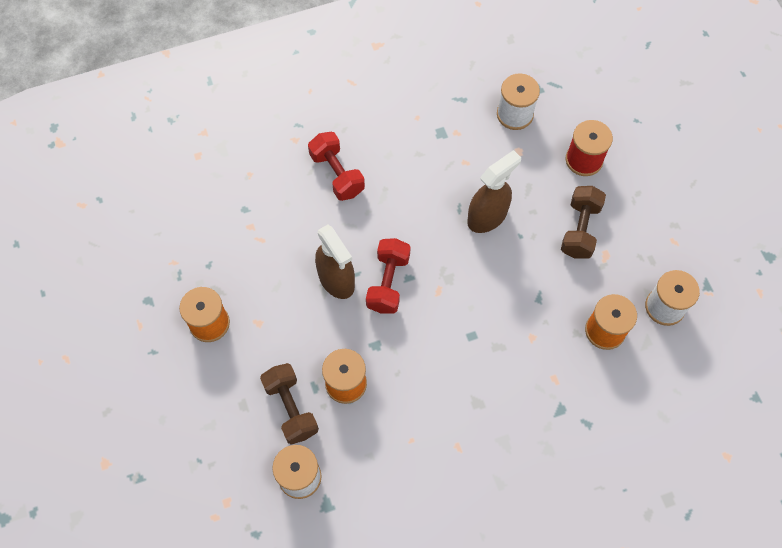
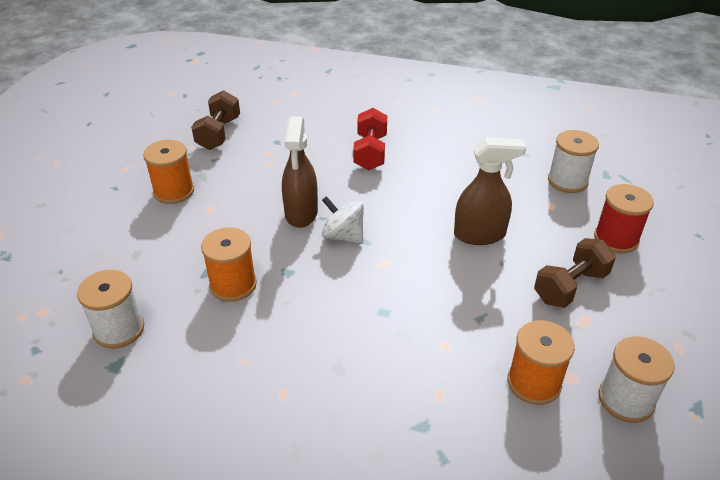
camera: 35 degrees right, 25 degrees down
(291, 408) = (169, 276): brown dumbbell -> brown dumbbell (218, 133)
(388, 282) = (343, 236): red dumbbell -> white spinning top

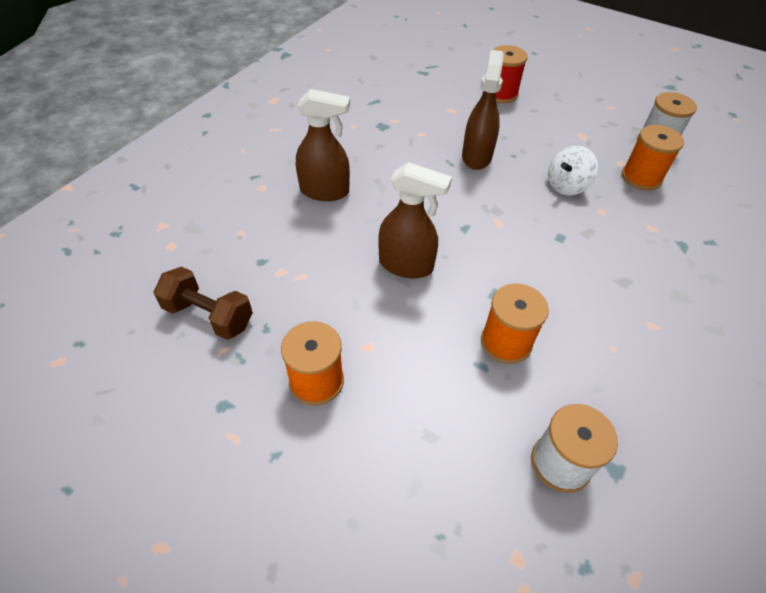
camera: 75 degrees left, 10 degrees up
(343, 236) = (452, 241): white spinning top -> white spinning top (566, 186)
(370, 152) = (325, 191): red dumbbell -> brown spray bottle
(567, 181) = (424, 92): white spool -> none
(570, 286) = (547, 131): brown dumbbell -> none

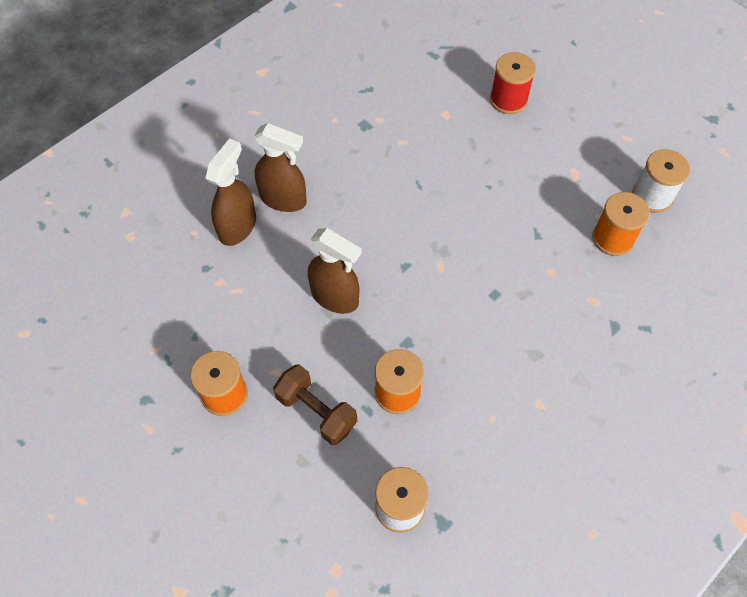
camera: 15 degrees right, 10 degrees up
(209, 315) = (150, 315): brown dumbbell -> brown dumbbell (316, 411)
(476, 156) = (449, 181): brown spray bottle -> brown spray bottle (237, 226)
(566, 186) = (528, 234): white spinning top -> none

